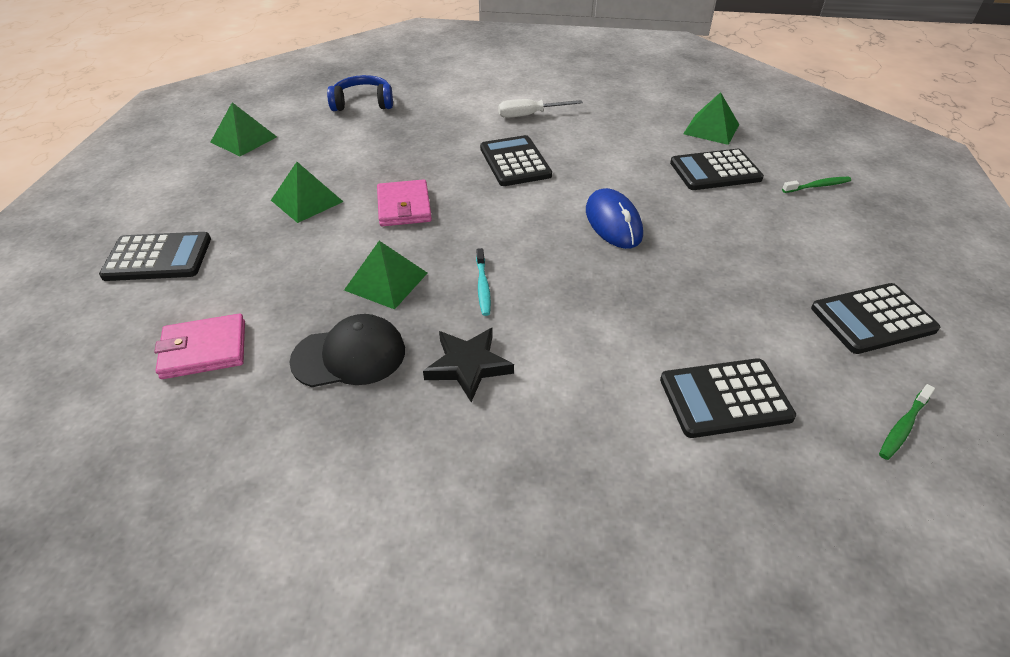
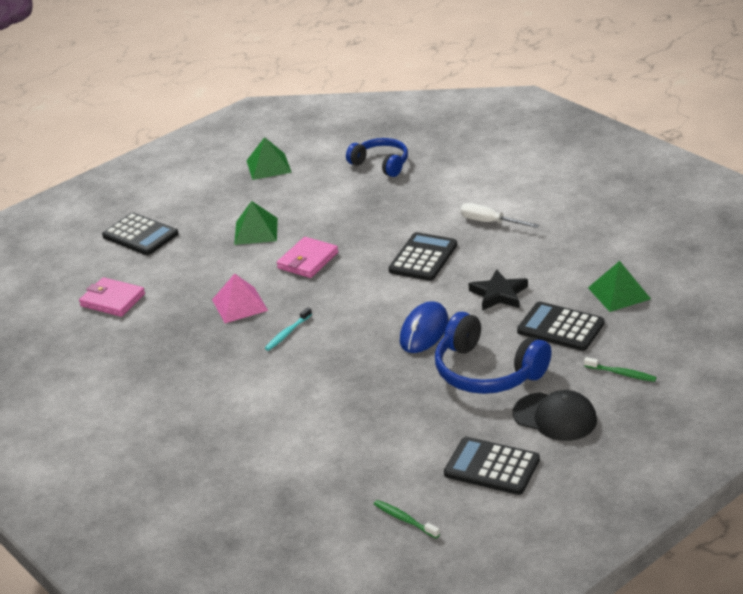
camera: 45 degrees right, 10 degrees down
(349, 355) = (174, 337): black cap -> black cap (555, 417)
(386, 281) = (239, 305): green pyramid -> pink pyramid
(468, 366) = (224, 371): black star -> black star (499, 294)
(722, 233) = (487, 372): none -> blue headphones
(725, 398) = (331, 455): black calculator -> none
(903, 427) = (404, 519): green toothbrush -> green toothbrush turned 45 degrees clockwise

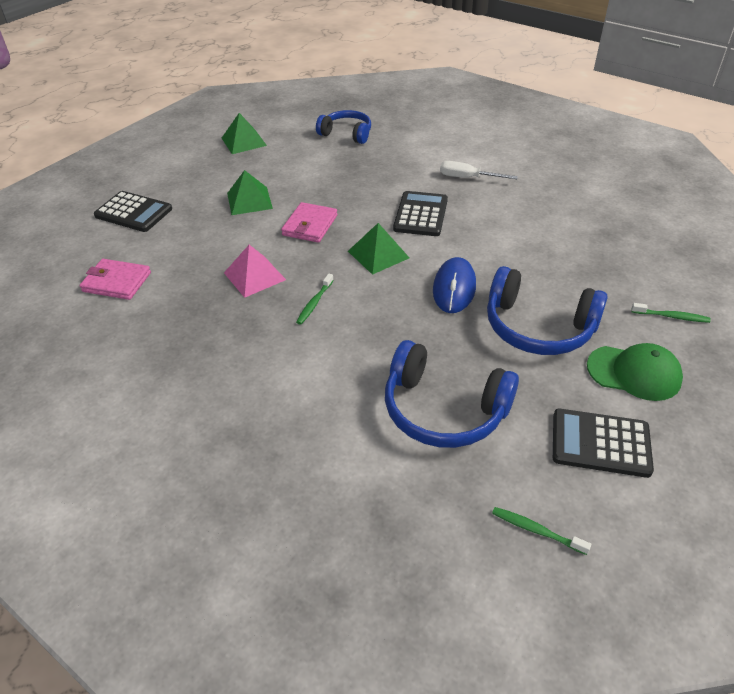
camera: 15 degrees left, 10 degrees up
(287, 333) = (314, 303): turquoise toothbrush -> green toothbrush
(368, 429) = (444, 409): none -> blue headphones
(499, 294) = (509, 244): black star -> none
(555, 417) = (634, 373): black cap -> green cap
(560, 327) = (585, 273): black calculator -> none
(619, 293) = (620, 234): green pyramid -> green pyramid (378, 254)

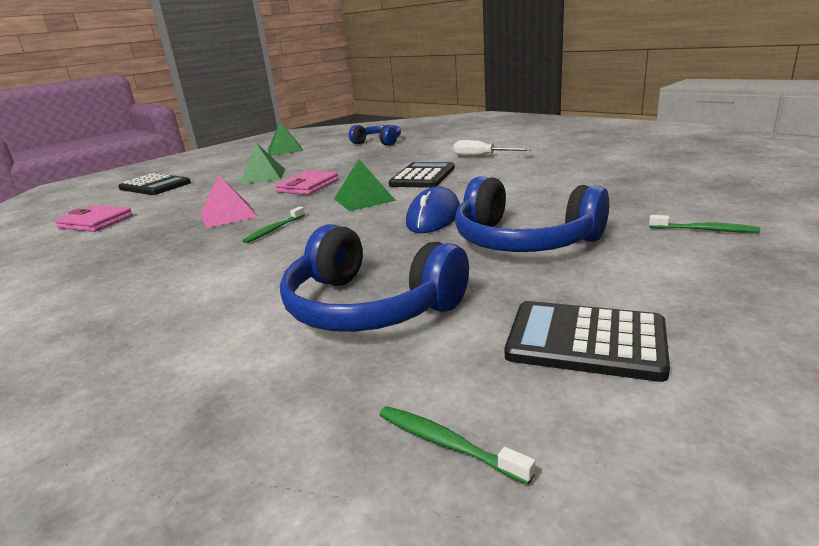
camera: 10 degrees right, 20 degrees down
(634, 373) = (648, 275): green cap -> none

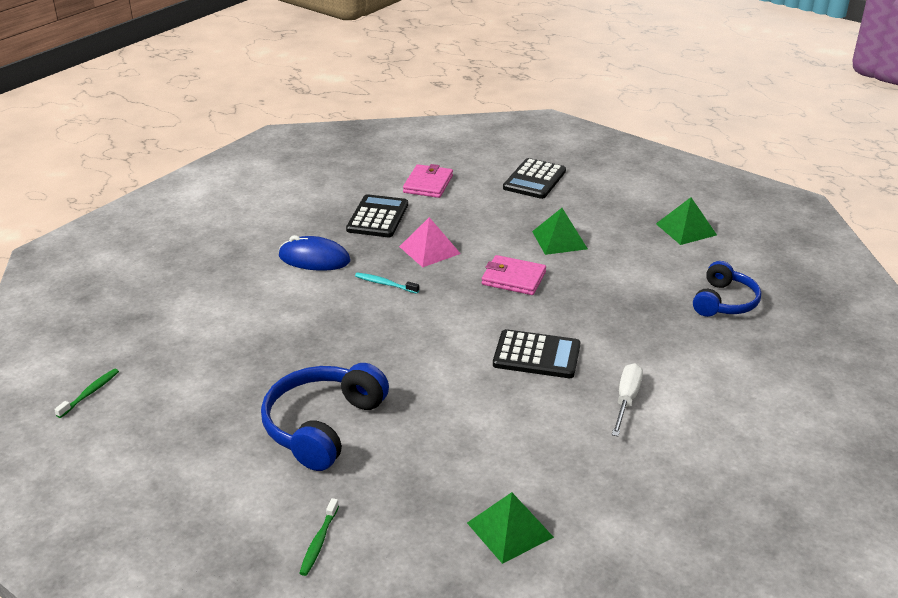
camera: 80 degrees right, 10 degrees up
(274, 230) = (385, 284): green toothbrush -> turquoise toothbrush
(364, 199) = (459, 322): green pyramid -> green pyramid (510, 530)
(369, 306) = (229, 354): blue headphones -> none
(434, 217) = (395, 371): blue mouse -> blue mouse (314, 259)
(585, 341) = (158, 445): black calculator -> black calculator (378, 217)

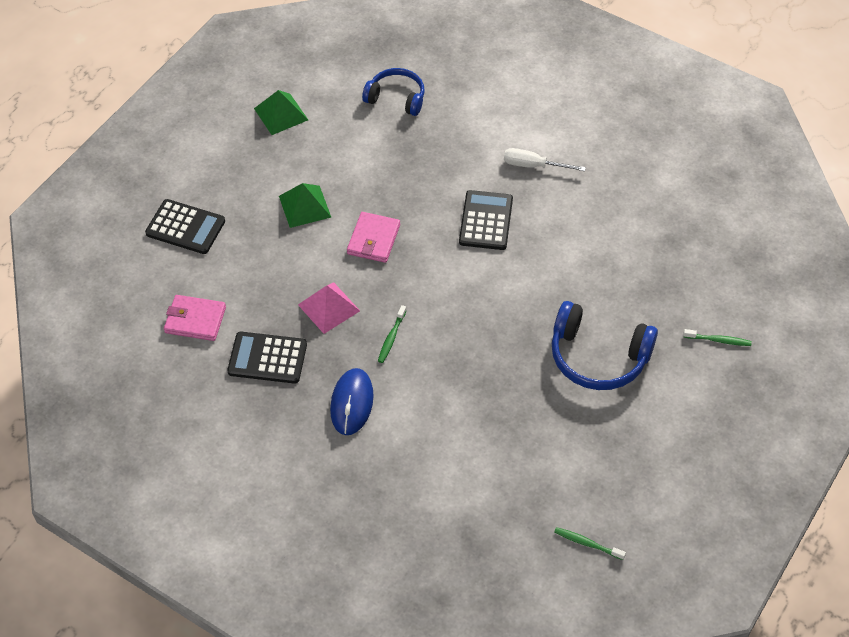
camera: 95 degrees left, 20 degrees up
(385, 284) = (391, 337): turquoise toothbrush -> green toothbrush
(510, 530) = (681, 232): green pyramid -> none

